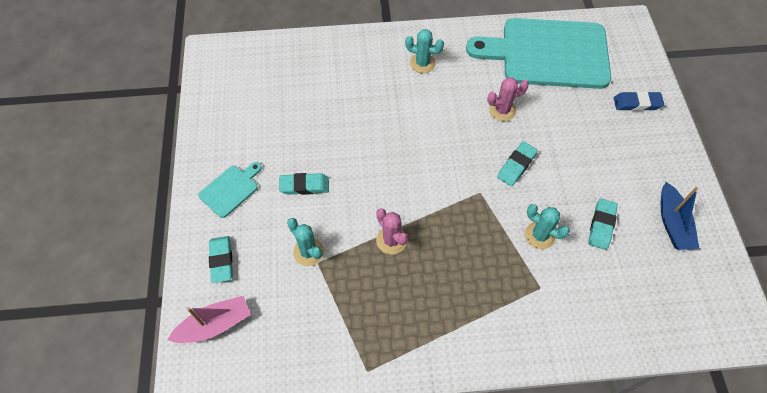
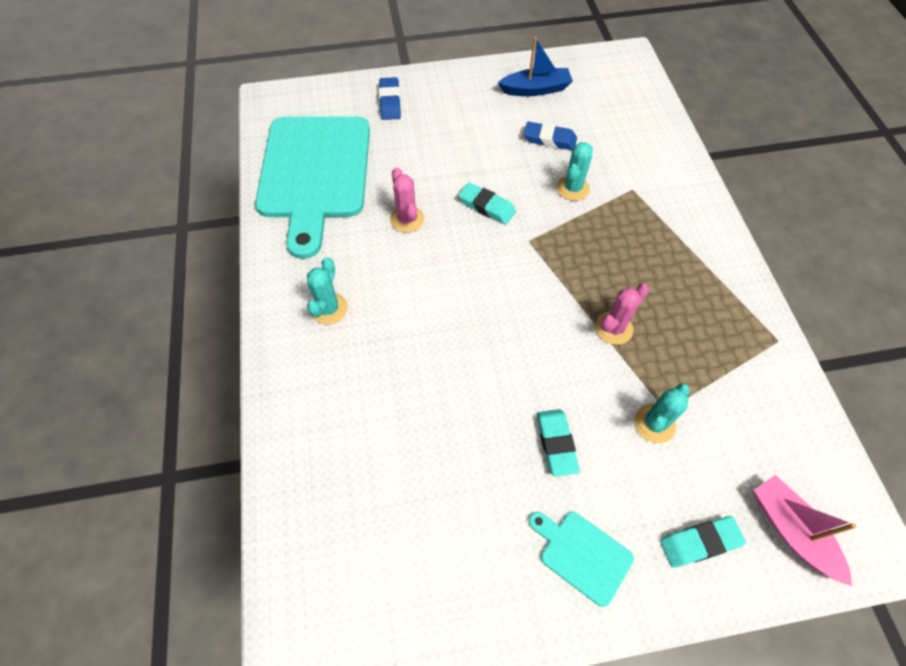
camera: 95 degrees left, 0 degrees up
(601, 225) = (549, 139): turquoise eraser -> blue eraser

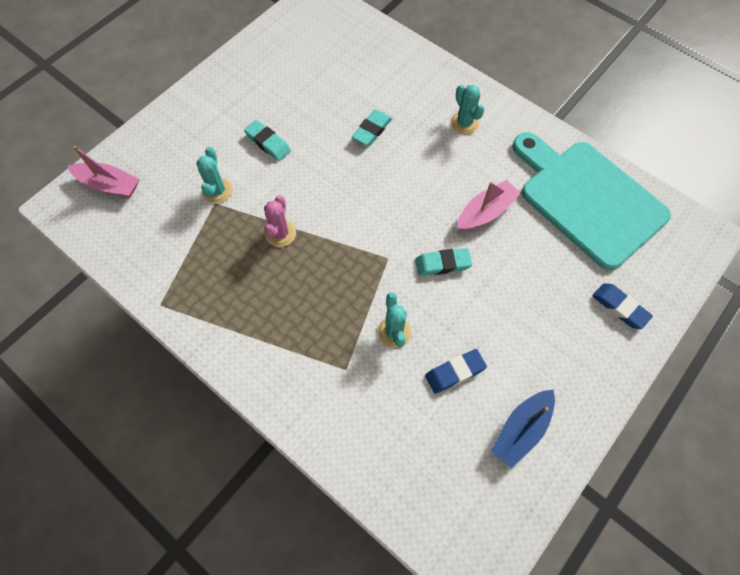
camera: 140 degrees right, 5 degrees up
(407, 219) = (485, 212): pink cactus -> pink boat
(582, 554) = (219, 104): turquoise cutting board -> none
(699, 542) = (159, 147): turquoise eraser -> turquoise eraser (372, 130)

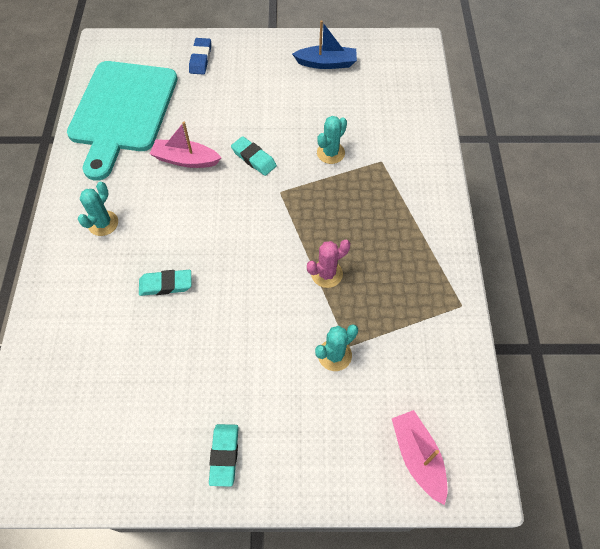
camera: 130 degrees left, 5 degrees down
(268, 143) = (250, 357): turquoise eraser -> turquoise eraser (224, 455)
(455, 372) = (324, 108): blue eraser -> none

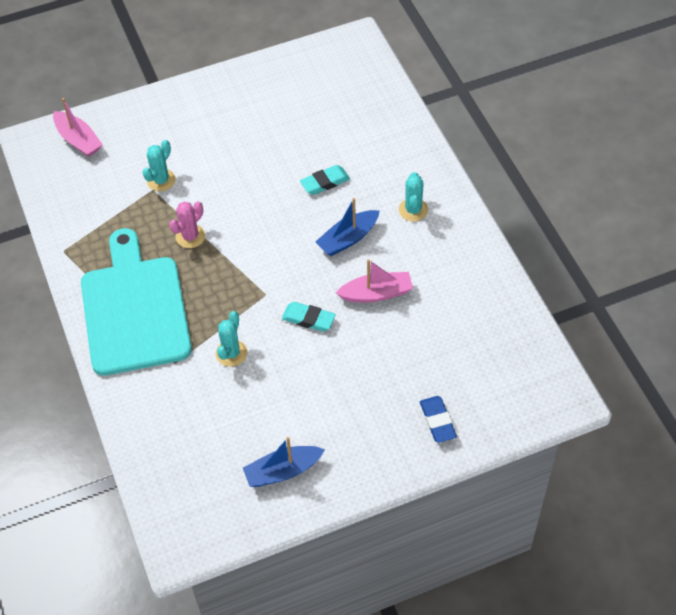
camera: 160 degrees right, 5 degrees down
(122, 111) = (478, 322): turquoise cutting board -> turquoise cutting board (134, 309)
(179, 217) = (348, 239): none -> blue boat
(224, 455) = (217, 98): turquoise eraser -> none

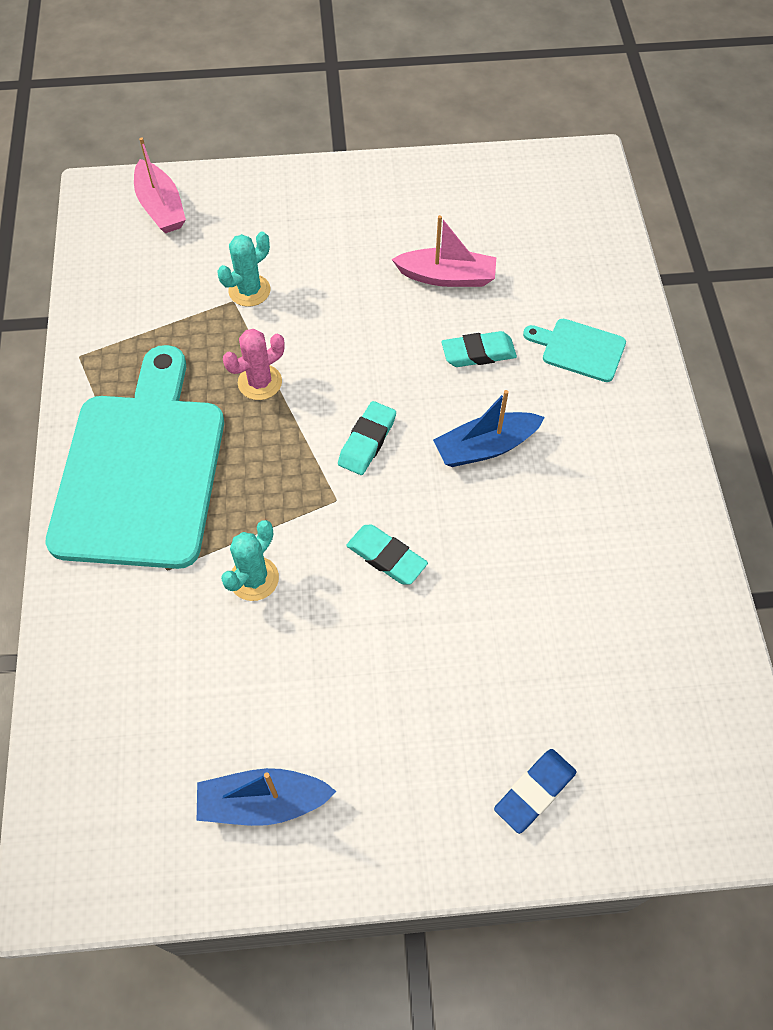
camera: 15 degrees right, 5 degrees up
(272, 254) = (367, 441): none -> turquoise eraser
(376, 293) = (502, 545): pink boat -> pink boat (447, 277)
(388, 164) = (579, 349): none -> turquoise cutting board
(413, 210) = (596, 429): turquoise cactus -> none
(437, 421) = (534, 792): blue eraser -> blue eraser turned 45 degrees clockwise

